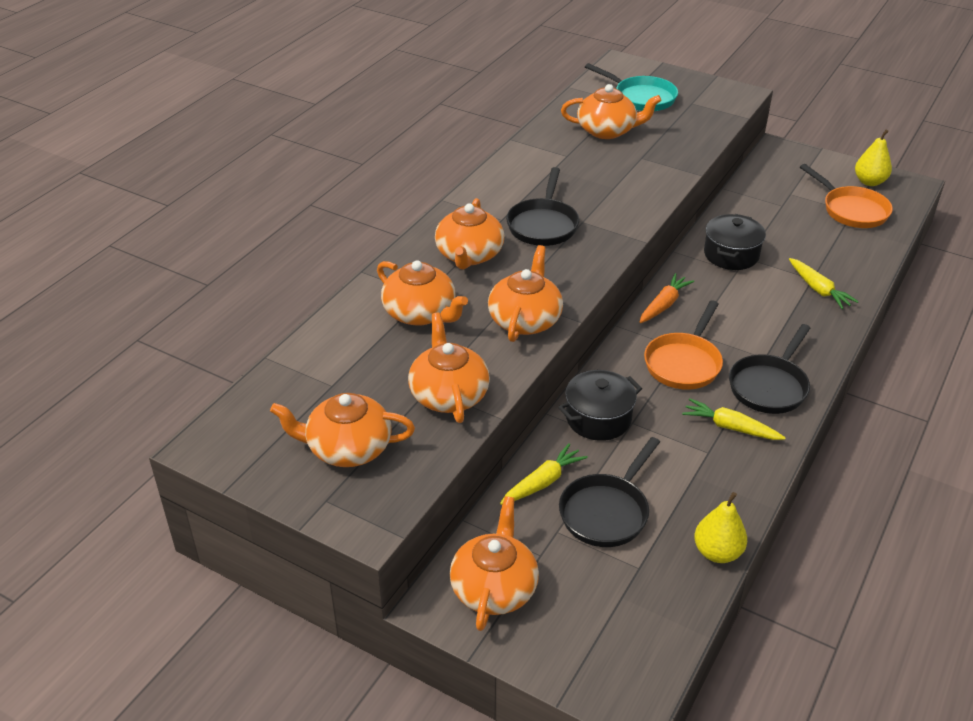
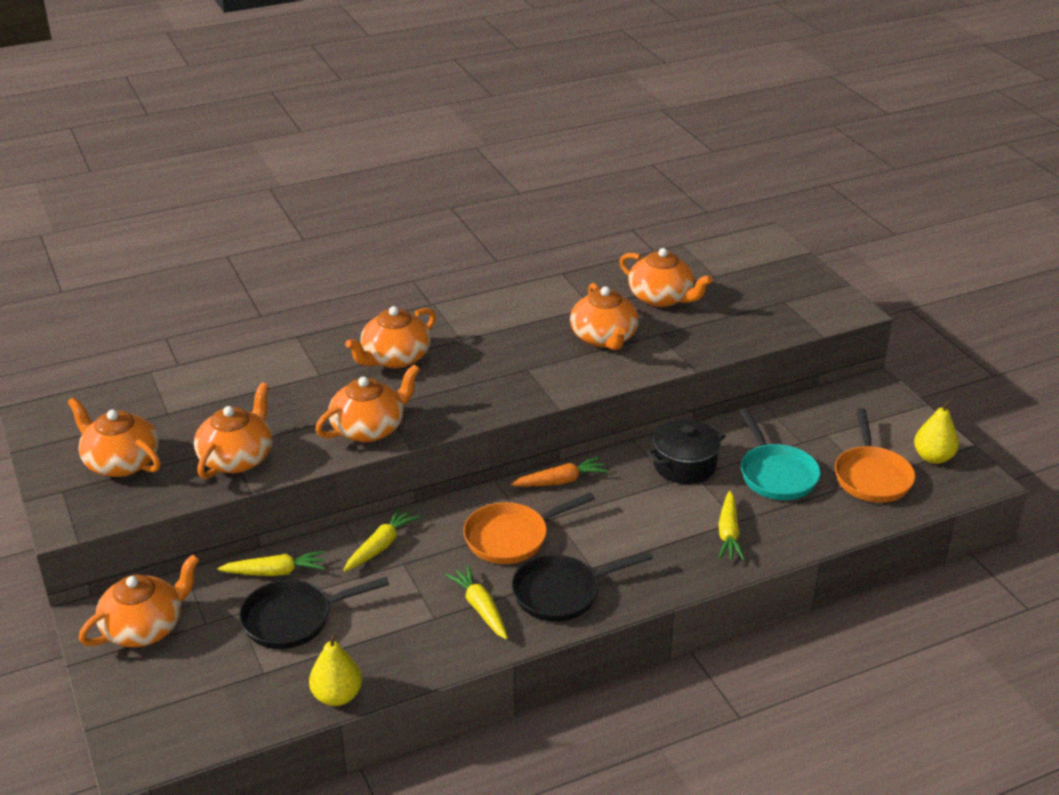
camera: 35 degrees right, 5 degrees down
(420, 313) = (297, 388): orange teapot -> orange teapot (604, 338)
(543, 225) = (489, 358): black pan -> none
(598, 418) = (380, 546): black pot -> yellow carrot
(641, 98) = (739, 279): turquoise pan -> turquoise pan (776, 474)

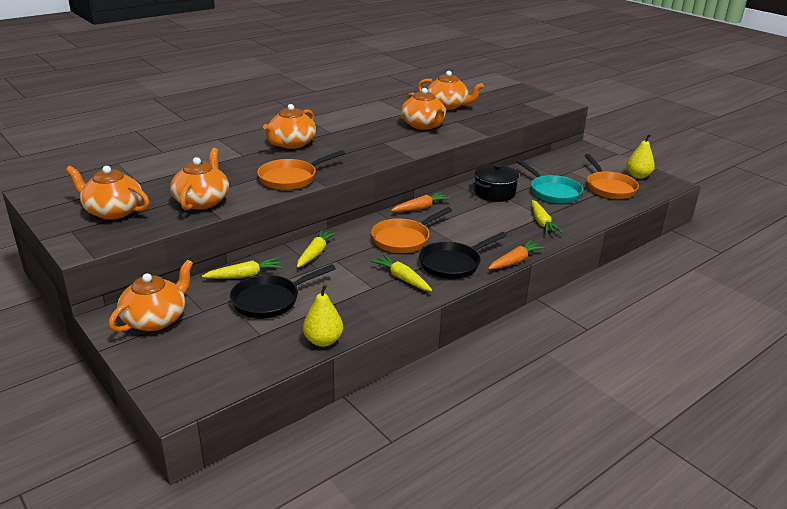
camera: 15 degrees left, 5 degrees down
(369, 428) = (291, 178): orange teapot -> orange pan
(652, 601) = (515, 261): none -> orange carrot

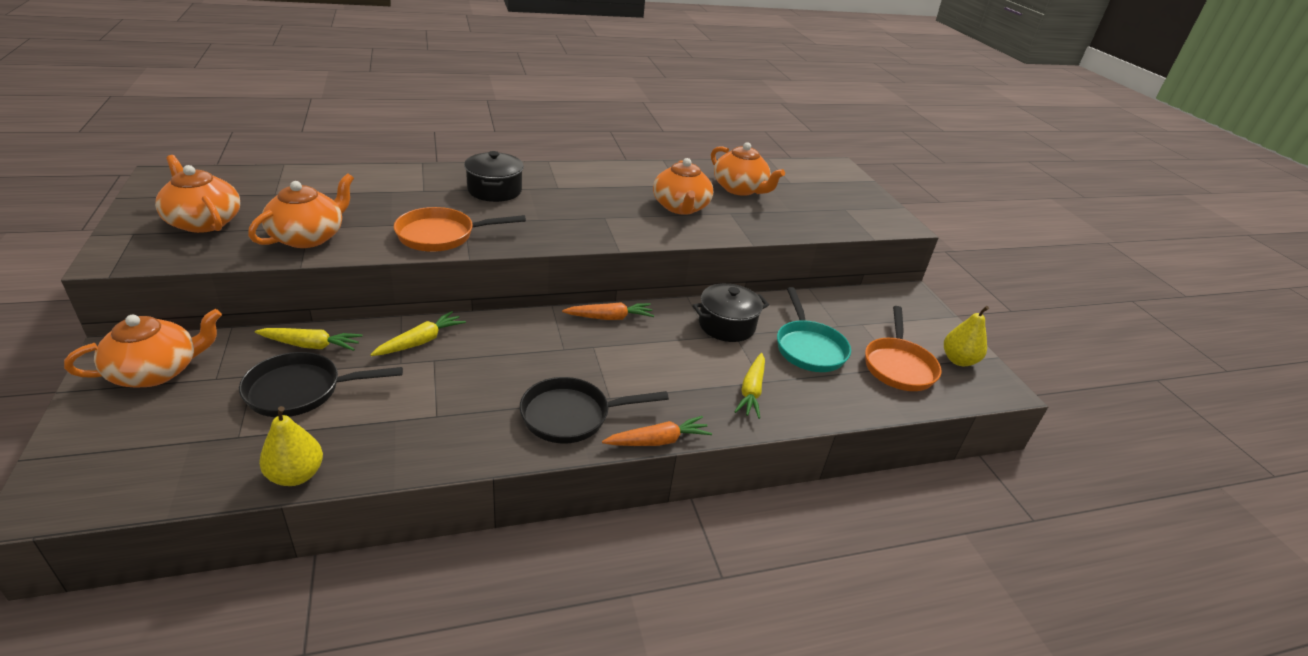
camera: 20 degrees right, 5 degrees up
(291, 144) = (494, 190): orange teapot -> black pot
(402, 278) = (485, 415): yellow carrot -> none
(403, 239) = (545, 356): orange pan -> none

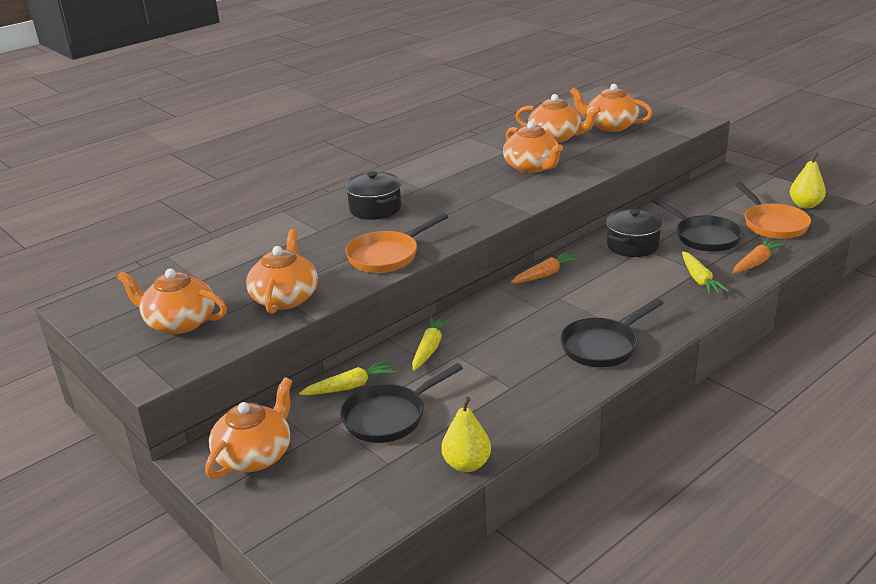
camera: 20 degrees left, 5 degrees down
(658, 441) = (678, 335): orange carrot -> orange carrot (756, 262)
(806, 198) = (610, 126): none -> orange teapot
(809, 348) = (704, 237): turquoise pan -> black pan

